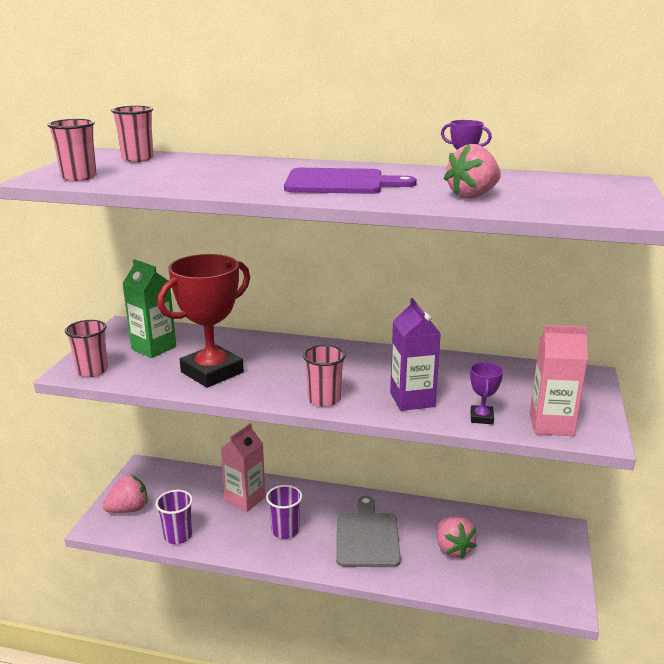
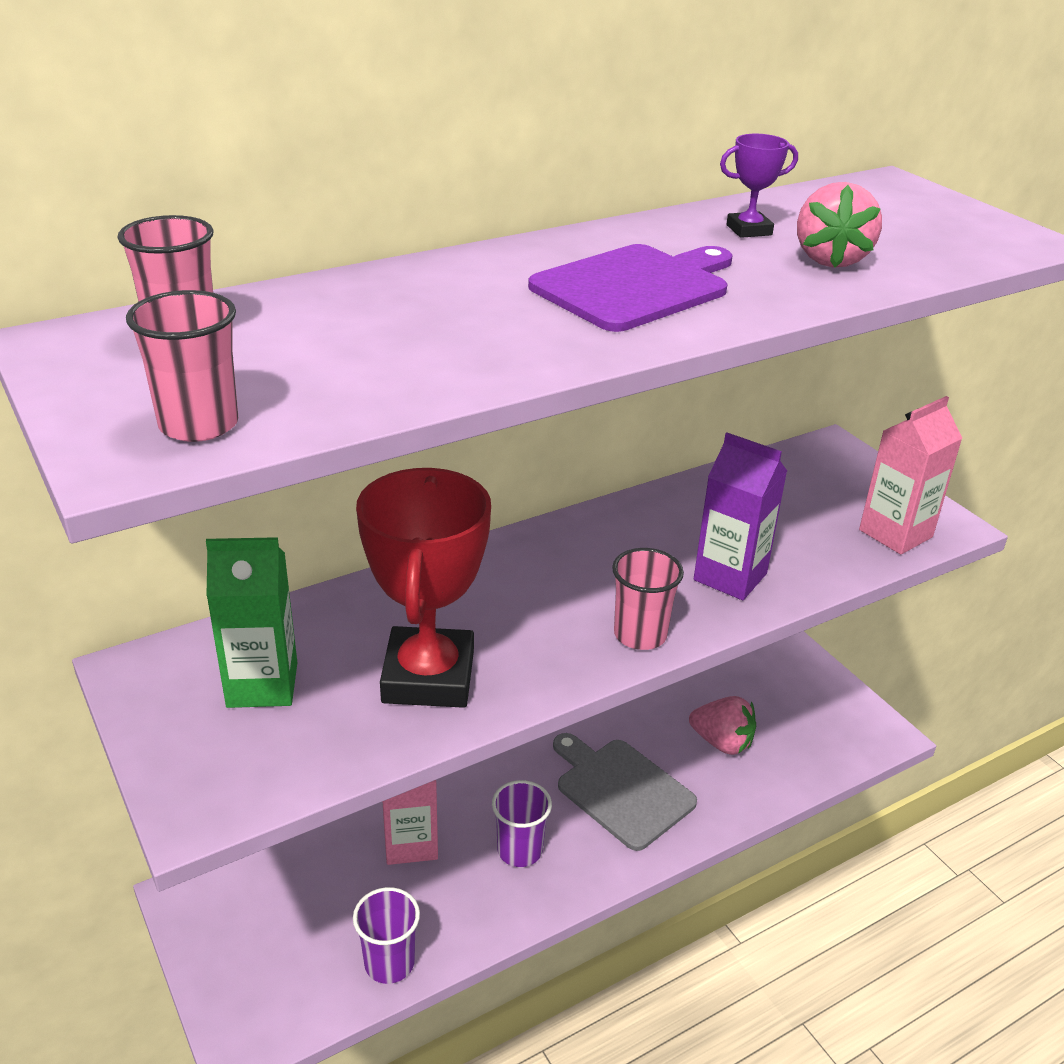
camera: 45 degrees left, 10 degrees up
(92, 371) = (230, 787): pink cup -> none
(128, 509) = (257, 979): pink strawberry -> none
(481, 418) = (828, 562): purple trophy -> none

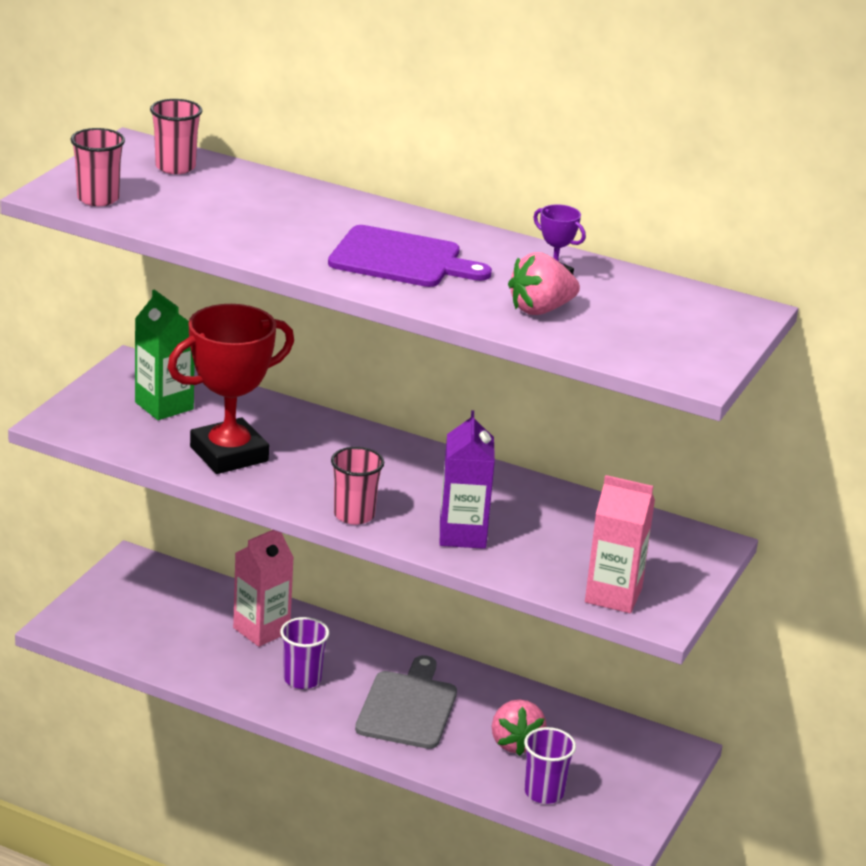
camera: 55 degrees right, 5 degrees down
(389, 963) = (160, 659): purple cup -> purple cup (544, 792)

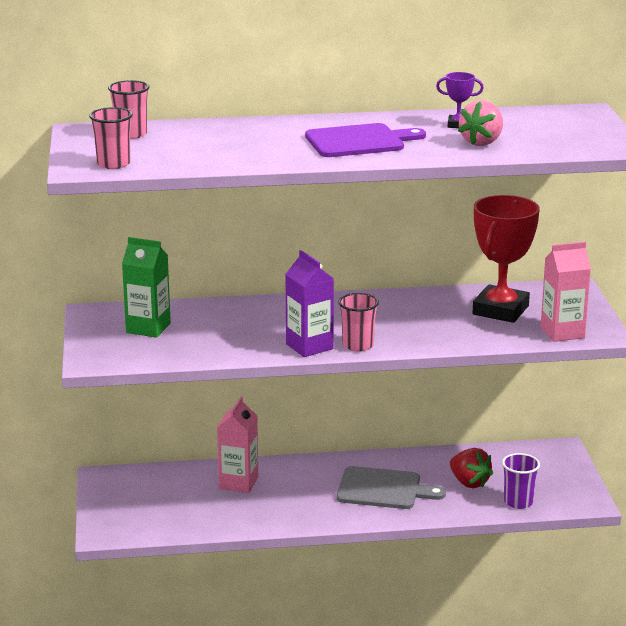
camera: 30 degrees left, 5 degrees down
(229, 454) = (231, 340): red trophy -> red trophy (500, 310)
(302, 679) = (300, 500): purple cup -> none
(408, 707) = (383, 489): grey cutting board -> grey cutting board turned 120 degrees clockwise
(462, 534) = (435, 332): purple carton -> purple carton (309, 346)
(515, 743) = (469, 482): pink strawberry -> red strawberry

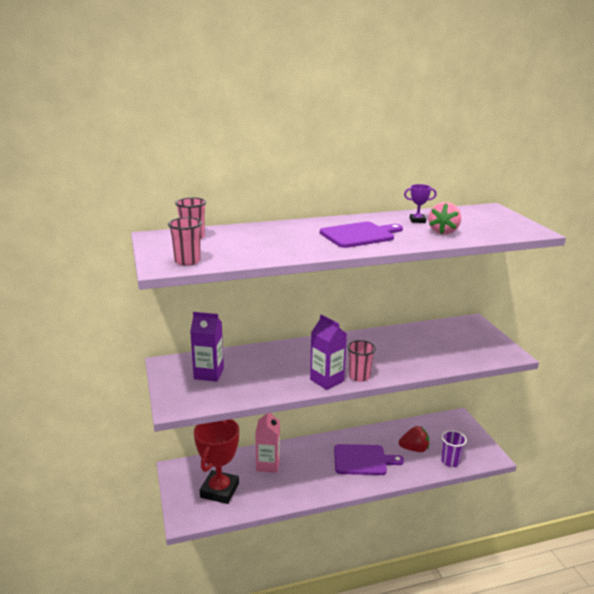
camera: 10 degrees left, 0 degrees up
(148, 328) = (209, 374): green carton -> purple carton
(383, 489) = (363, 460): grey cutting board -> purple cutting board
(469, 482) = (414, 449): red strawberry -> red strawberry turned 45 degrees counterclockwise
(500, 310) = (438, 341): red trophy -> red trophy (219, 490)
(562, 332) = (486, 355): pink carton -> none

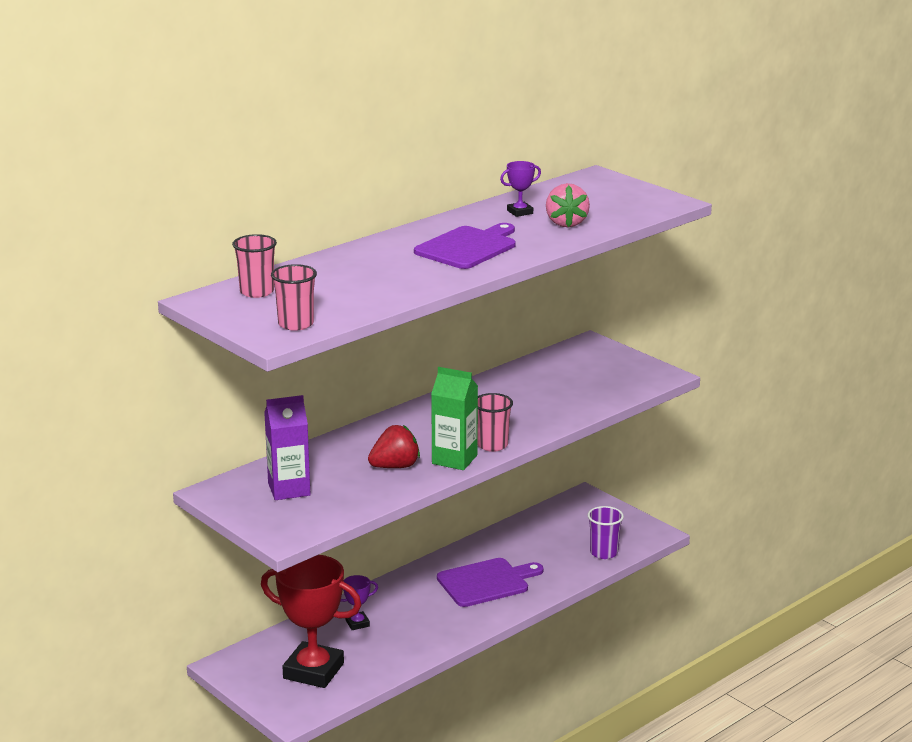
camera: 25 degrees left, 0 degrees up
(219, 490) = (313, 671): red trophy -> red trophy turned 60 degrees counterclockwise
(268, 464) = (357, 623): pink carton -> purple trophy
(327, 380) = (454, 459): purple carton -> green carton
(414, 449) = (547, 551): red strawberry -> red strawberry (395, 467)

